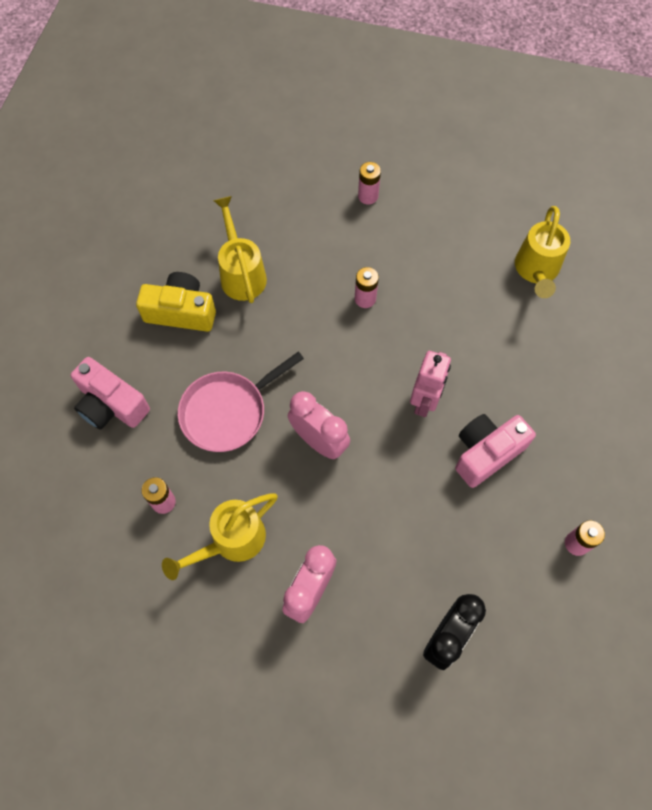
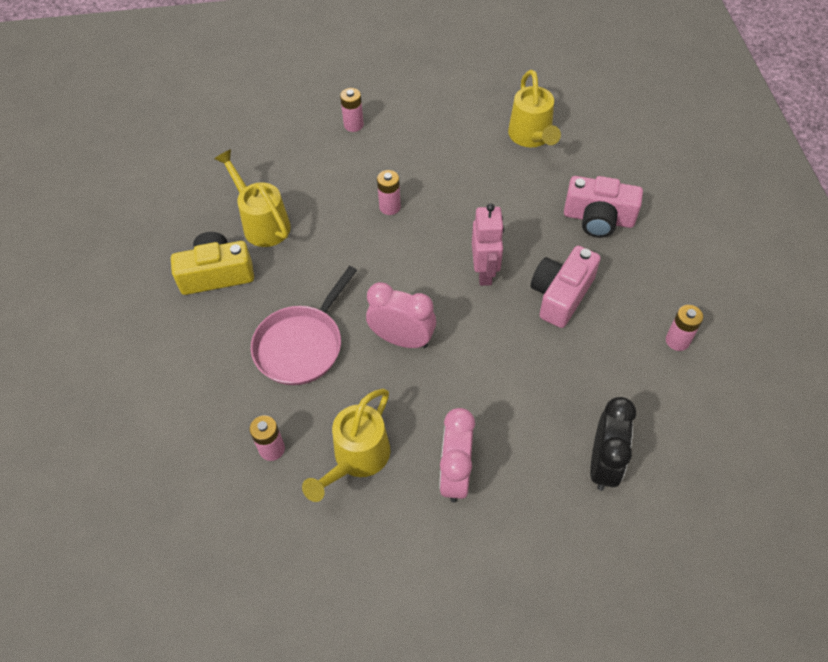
camera: 20 degrees left, 10 degrees down
(111, 404) = (179, 379): pink camera -> pink camera (598, 218)

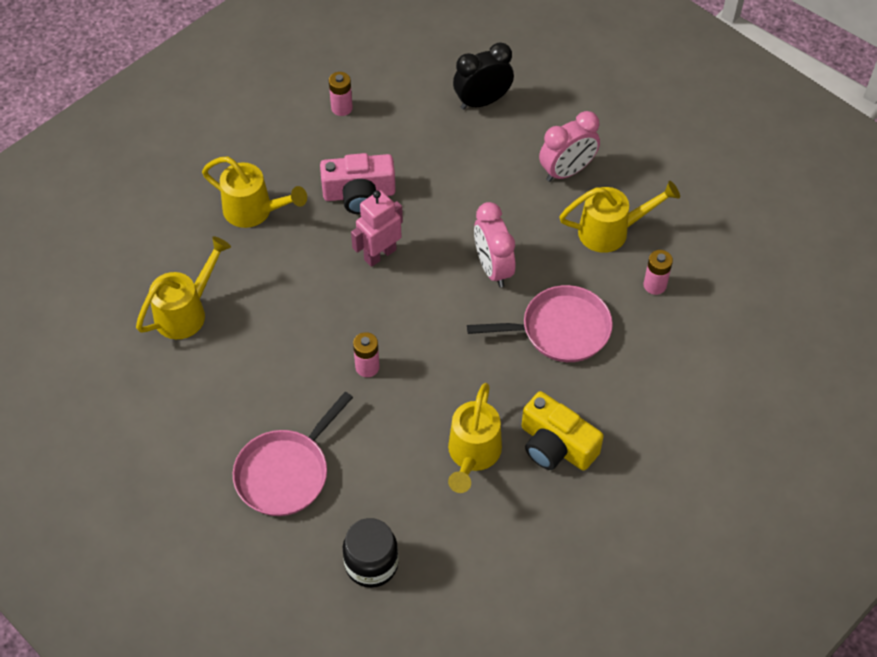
camera: 130 degrees left, 0 degrees up
(249, 131) = (371, 564): none -> black jar
(353, 125) = (285, 473): pink battery -> pink pan
(598, 218) = (254, 211): pink camera -> yellow watering can

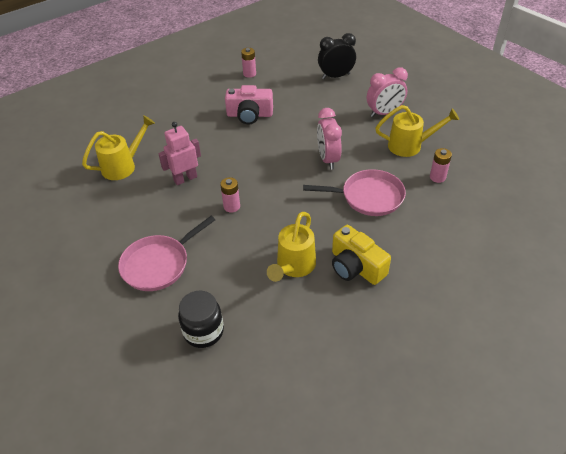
camera: 10 degrees right, 10 degrees down
(254, 211) = (182, 118): yellow watering can -> none
(380, 254) = (255, 146): pink robot -> pink robot (185, 179)

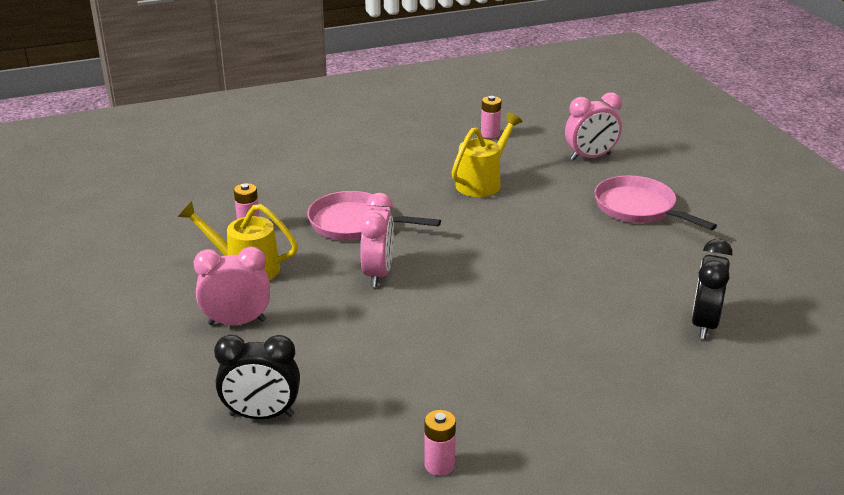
camera: 165 degrees left, 15 degrees down
(123, 166) = (704, 324): yellow watering can -> black clock
(158, 264) = (638, 208): pink pan -> pink pan turned 105 degrees counterclockwise
(185, 179) = (601, 288): pink robot -> none
(203, 331) = (590, 157): black jar -> pink clock
(232, 206) = (539, 244): pink battery -> pink battery (490, 134)
(249, 115) = (472, 368): pink camera -> none
(356, 267) = (415, 172): yellow camera -> none

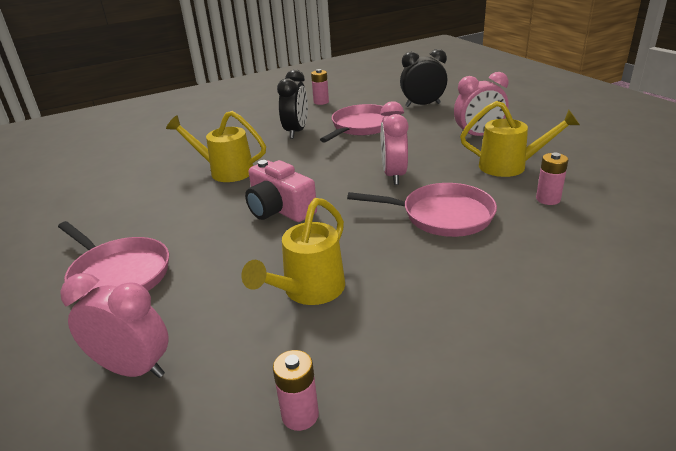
camera: 175 degrees right, 0 degrees up
(386, 371) = (361, 127): none -> pink pan
(508, 248) = (279, 209): none -> pink camera
(581, 308) = (226, 171): none -> yellow watering can
(590, 157) = (133, 368): pink clock -> pink clock turned 45 degrees clockwise
(704, 324) = (136, 172): black clock -> black clock (296, 131)

